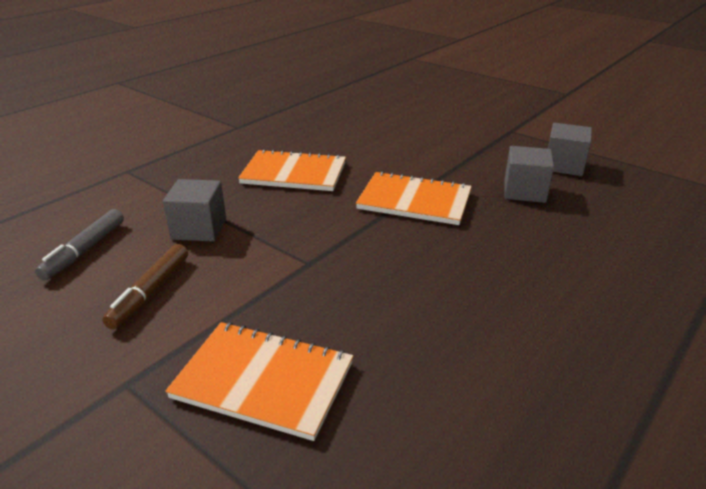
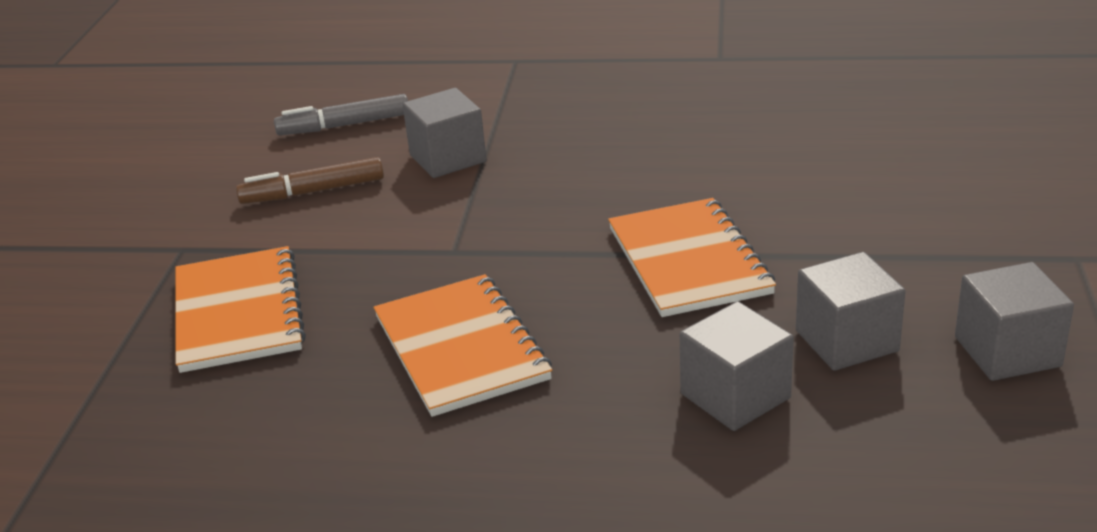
camera: 60 degrees right, 0 degrees up
(294, 173) = (646, 150): orange notebook -> orange notebook (461, 348)
(545, 232) = (735, 396): none -> grey cube

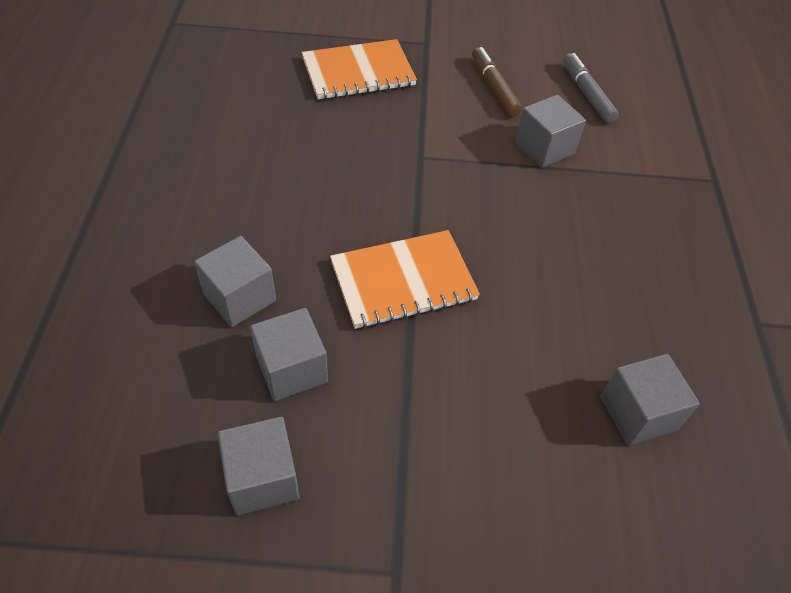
camera: 80 degrees right, 20 degrees up
(461, 348) = (311, 165): orange notebook -> none
(844, 123) = (638, 413): none -> grey cube

